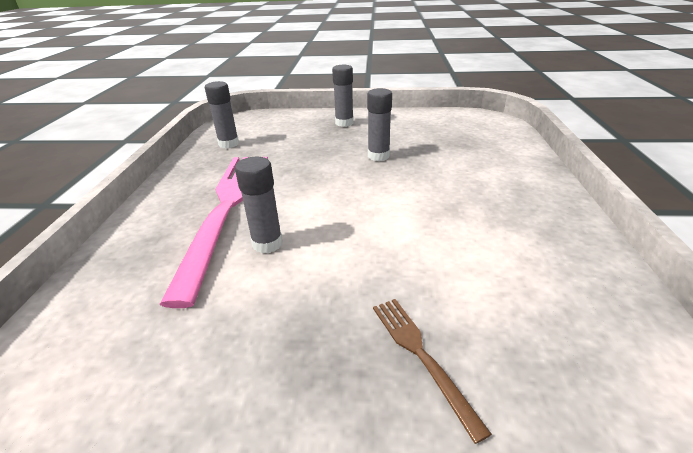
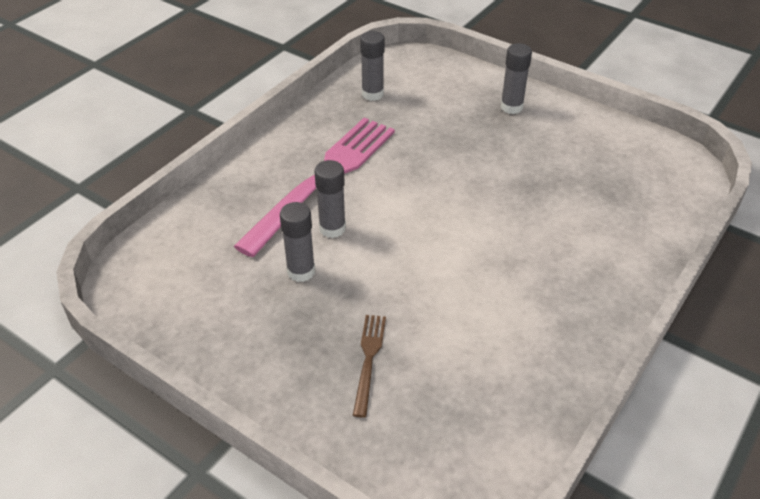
camera: 30 degrees right, 10 degrees up
(378, 156) = (503, 172): grey glue stick -> grey glue stick (301, 271)

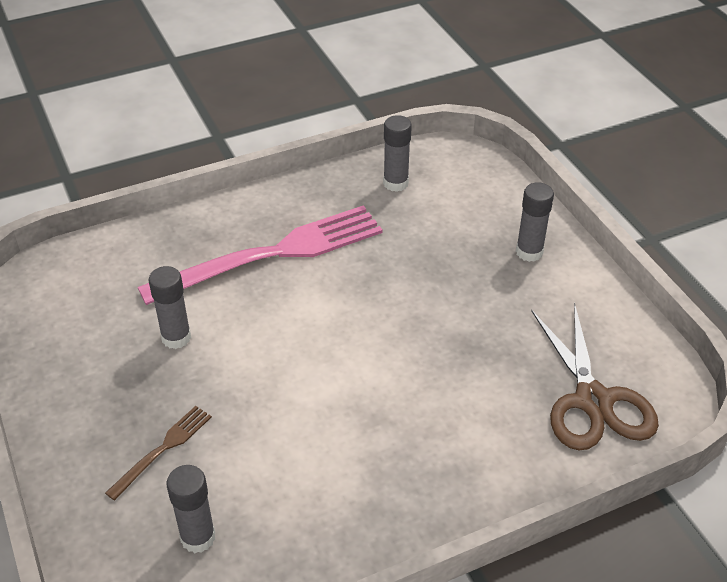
camera: 30 degrees right, 0 degrees up
(332, 228) = (238, 308): grey glue stick -> grey glue stick (198, 537)
(642, 187) = (593, 401): none -> brown scissors

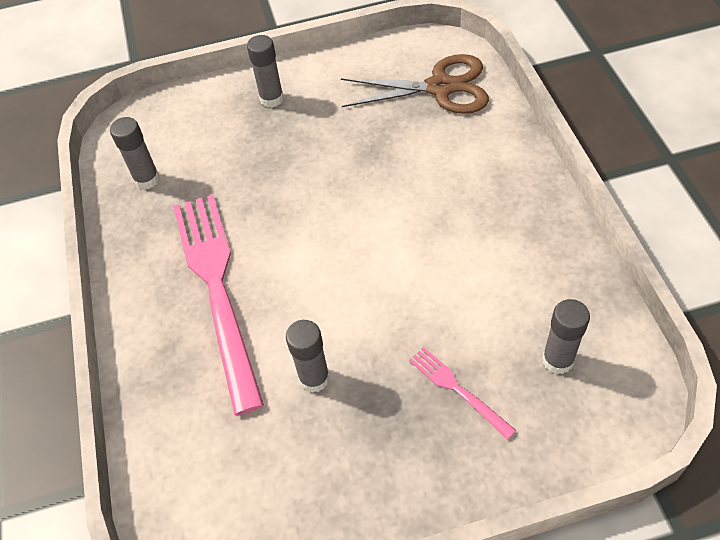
camera: 75 degrees left, 10 degrees up
(163, 449) = (457, 389): brown fork -> pink fork

